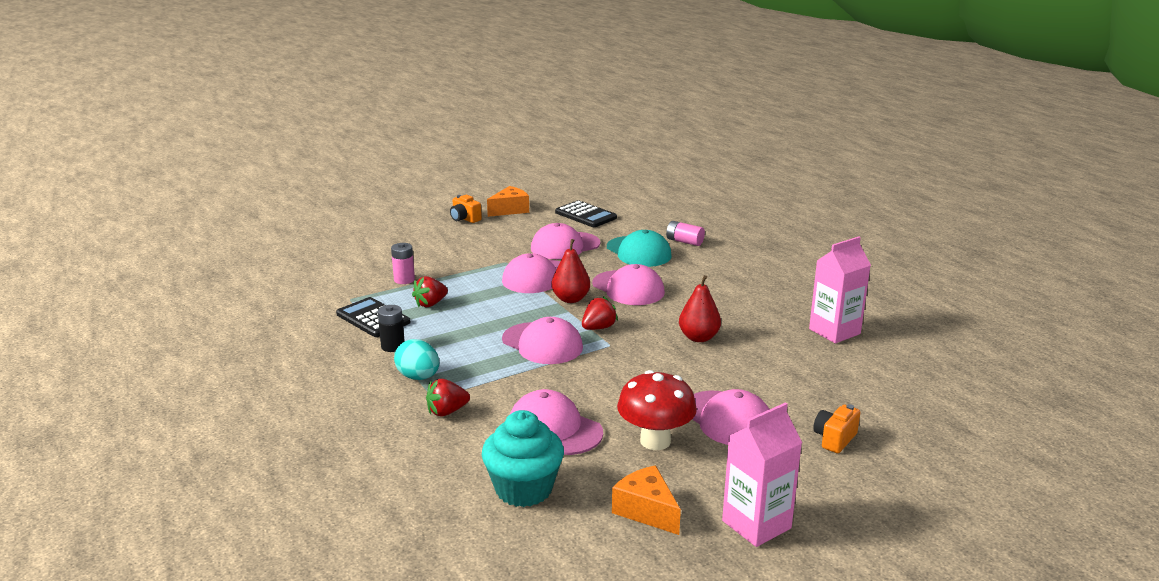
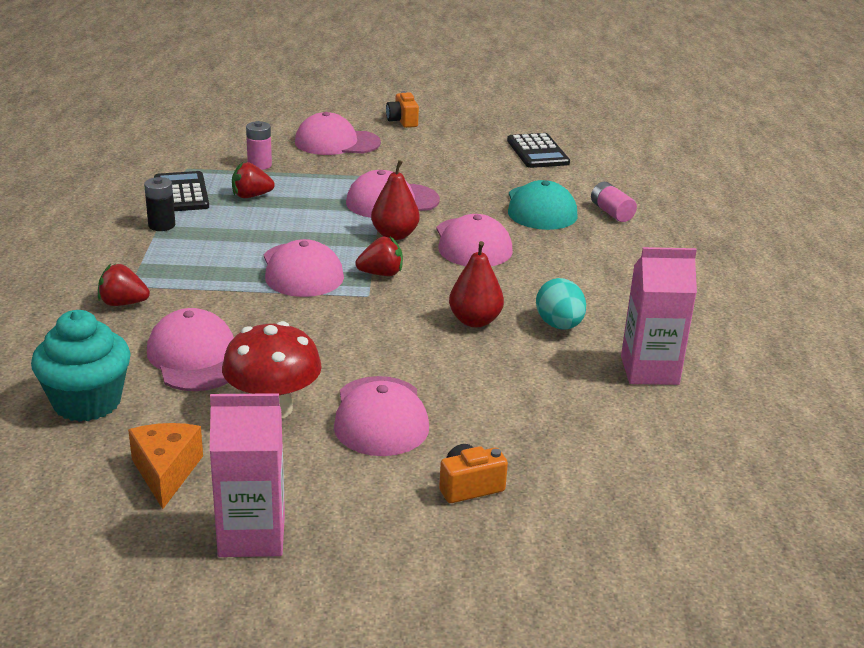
camera: 30 degrees right, 5 degrees up
(418, 377) = (144, 262): turquoise egg -> turquoise egg (559, 325)
(510, 210) = (462, 124): orange cheese -> none
(565, 246) = (467, 178): pink cap -> pink cap (337, 143)

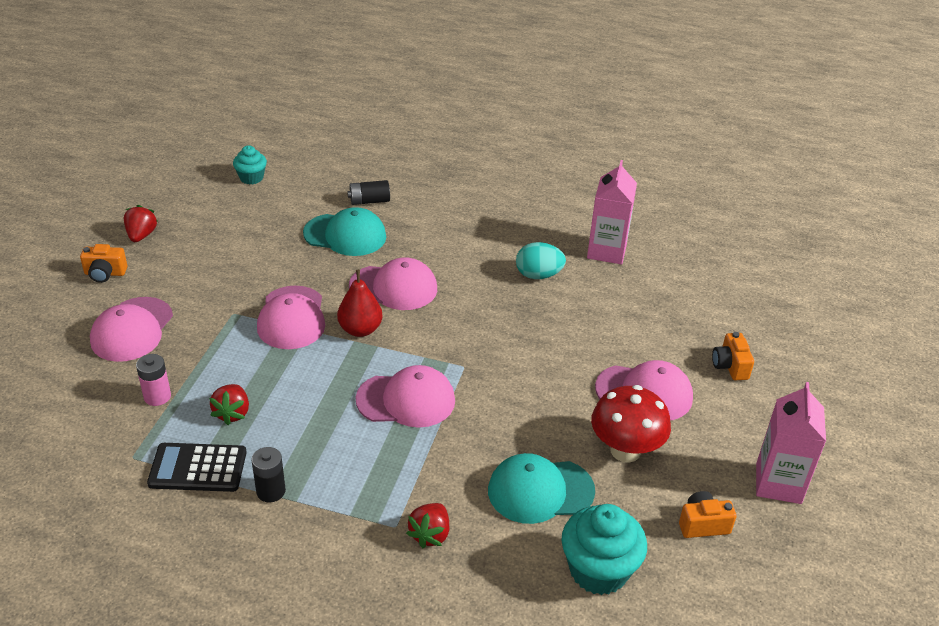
camera: 75 degrees left, 10 degrees up
(166, 472) = (702, 524): orange cheese -> orange camera
(194, 357) = (540, 491): pink cap -> turquoise cap
(381, 274) = (429, 351): red strawberry -> red strawberry (141, 235)
(474, 321) = (521, 315): red pear -> none
(537, 152) = (231, 208): black calculator -> none
(594, 153) = (251, 178): none -> turquoise cupcake
(611, 212) = (369, 201): pink battery -> black battery

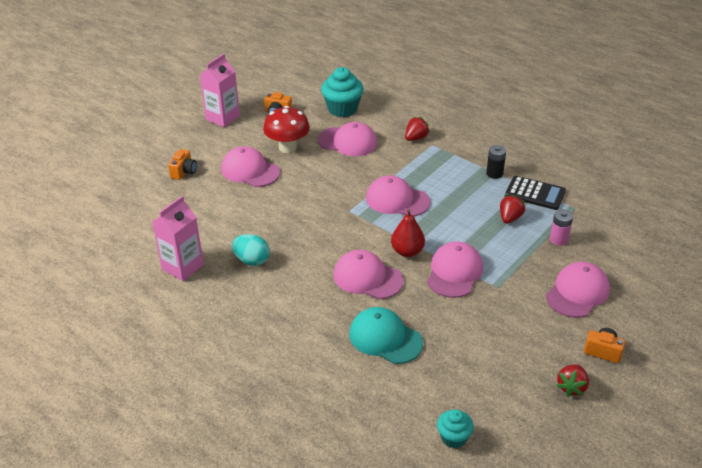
camera: 155 degrees left, 0 degrees up
(369, 201) = (347, 372): black battery -> none
(540, 491) = (347, 142): turquoise cap -> pink cap

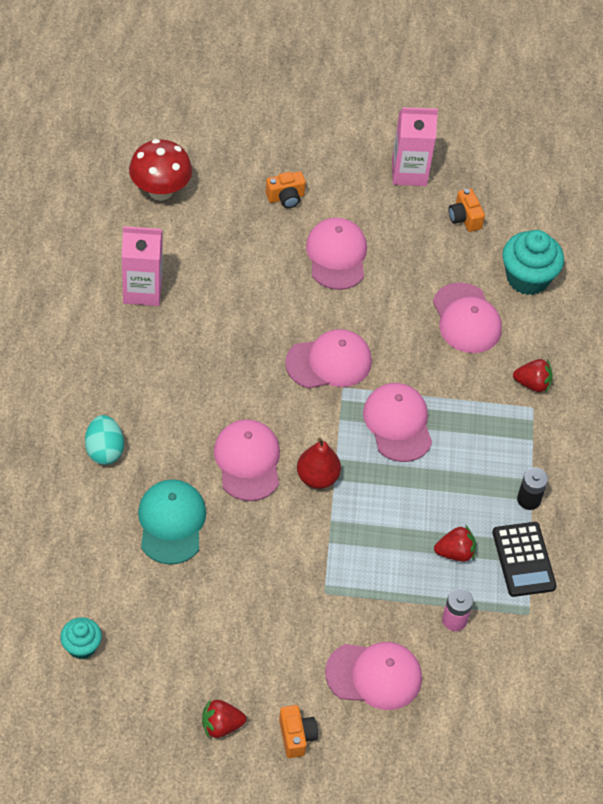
camera: 50 degrees right, 15 degrees up
(252, 260) = (196, 343): turquoise egg -> turquoise egg (104, 450)
(287, 147) = (406, 266): red mushroom -> red mushroom (160, 191)
(454, 272) = (317, 539): pink cap -> pink cap (329, 362)

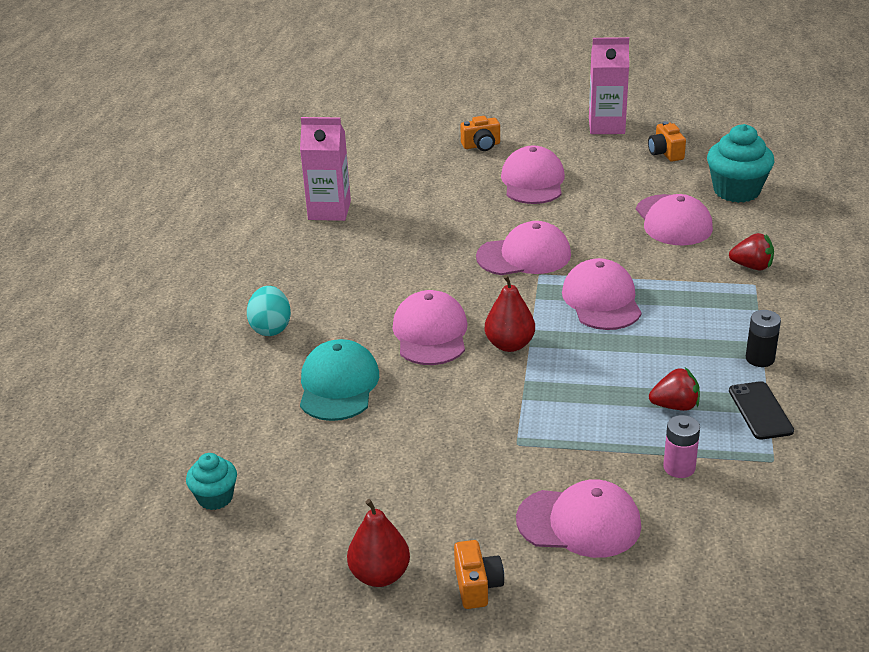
camera: 10 degrees right, 20 degrees down
(160, 191) = (356, 145): red mushroom -> none
(221, 725) = (380, 575): red strawberry -> red pear
(523, 560) = (760, 411): black calculator -> black phone

